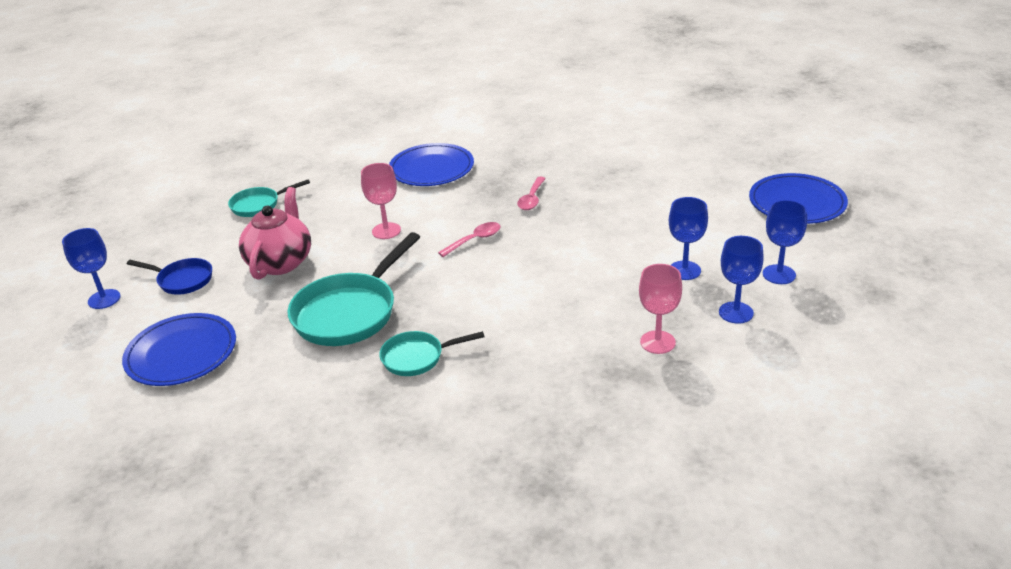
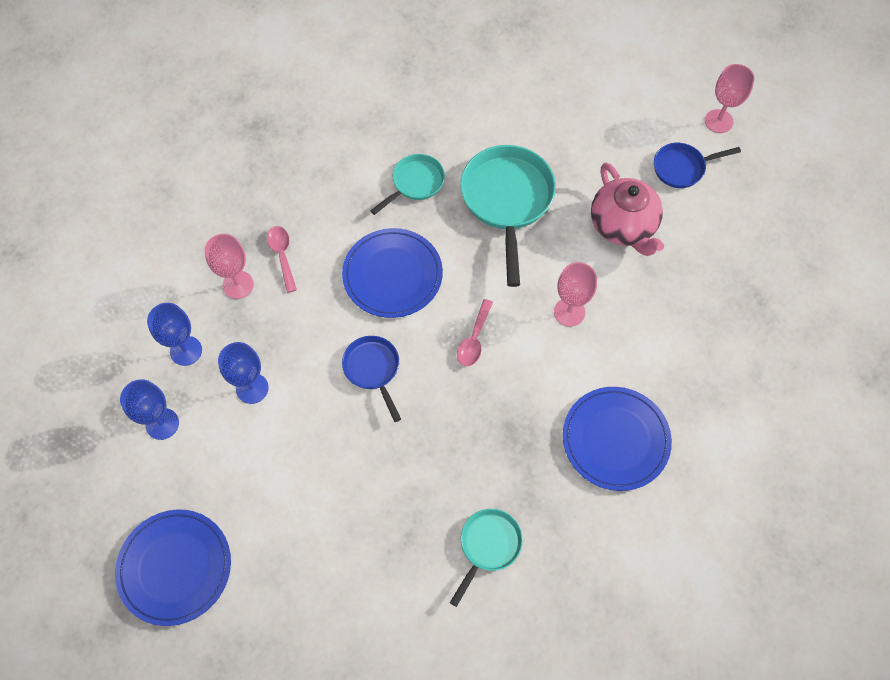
camera: 145 degrees right, 30 degrees up
(104, 299) = (718, 121): blue goblet -> pink goblet
(181, 353) = (593, 106): blue plate -> blue plate (392, 275)
(259, 205) = (731, 289): turquoise pan -> turquoise pan (488, 546)
(532, 199) = (464, 434): pink spoon -> pink spoon (282, 255)
(571, 249) = (373, 369): none -> blue pan

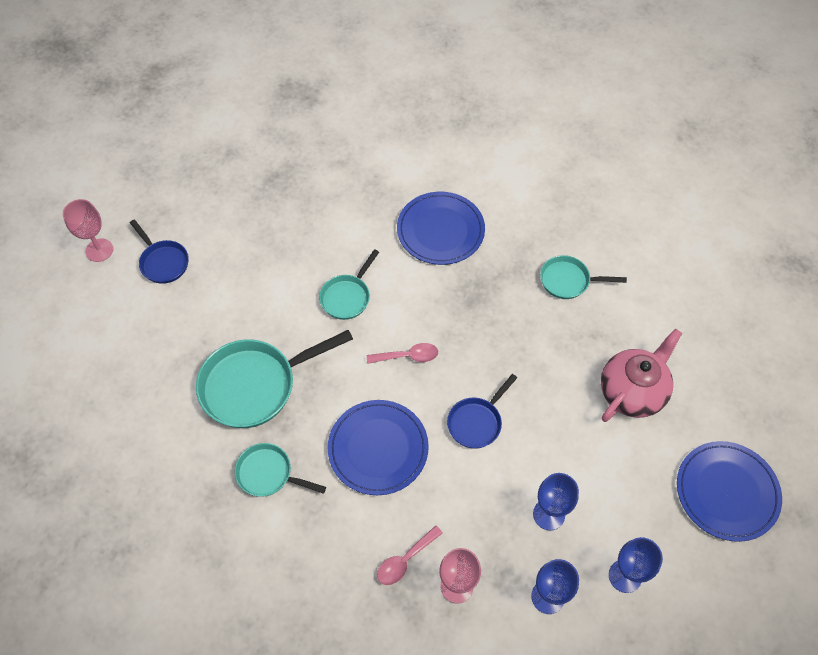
camera: 115 degrees left, 5 degrees down
(569, 312) = (347, 297): pink goblet -> turquoise pan
(623, 226) = (244, 286): pink teapot -> pink teapot (632, 391)

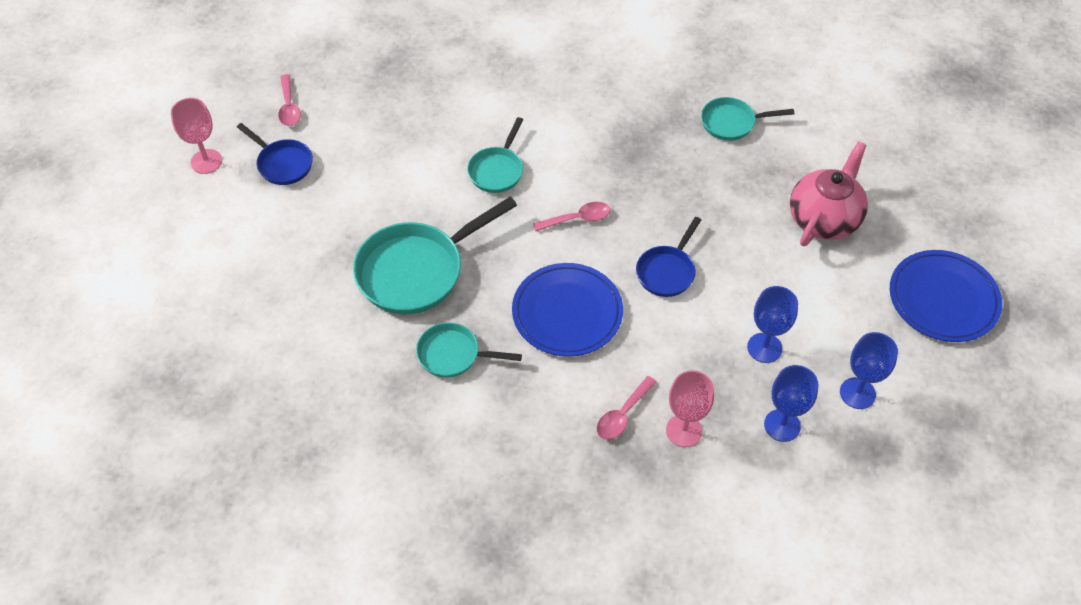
camera: 10 degrees left, 5 degrees down
(181, 208) = (289, 107): none -> pink spoon
(440, 230) = (583, 92): blue plate -> none

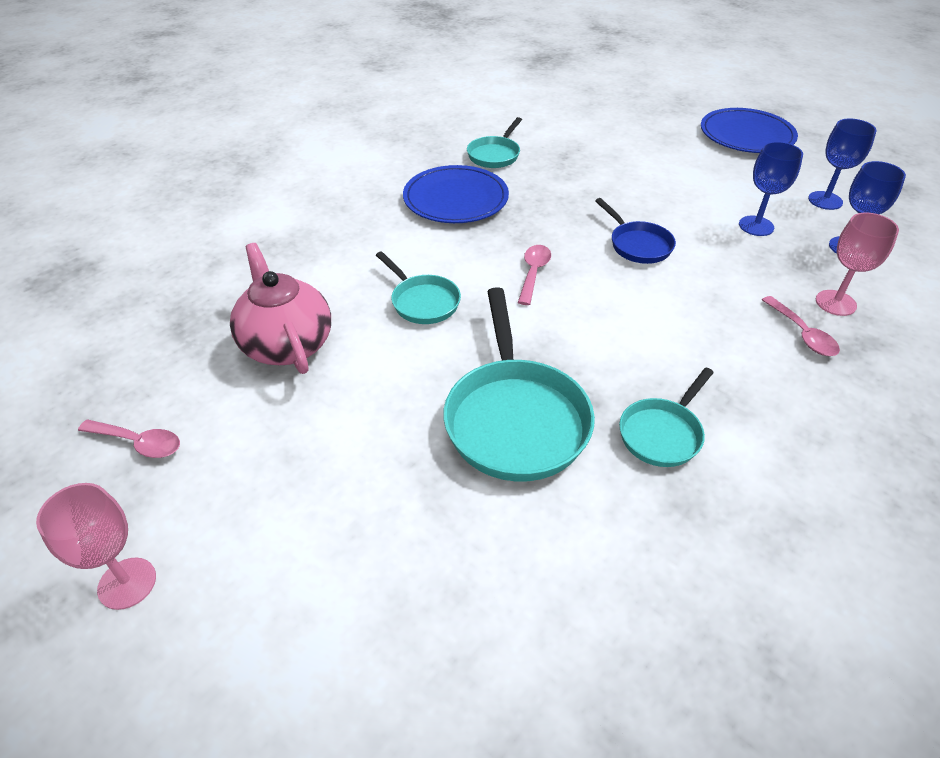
camera: 60 degrees left, 10 degrees down
(282, 164) = (227, 488): blue pan -> none
(567, 312) = (650, 323): blue plate -> blue plate (455, 199)
(824, 219) = (633, 152): pink teapot -> pink teapot (286, 344)

